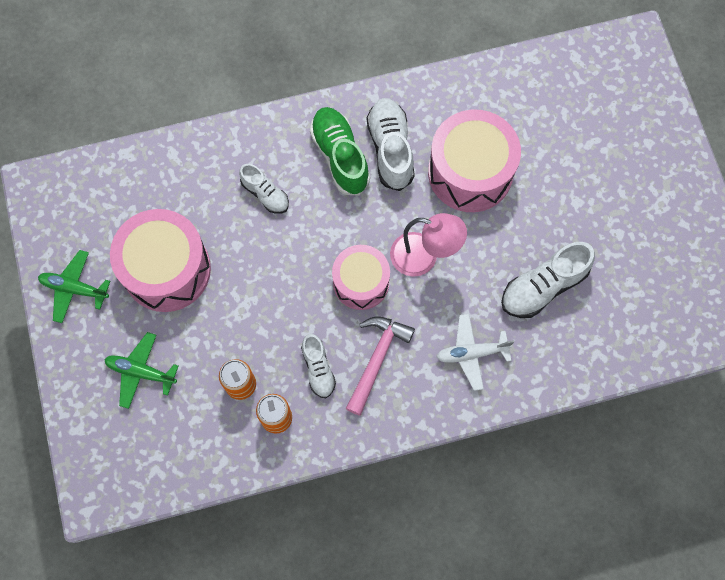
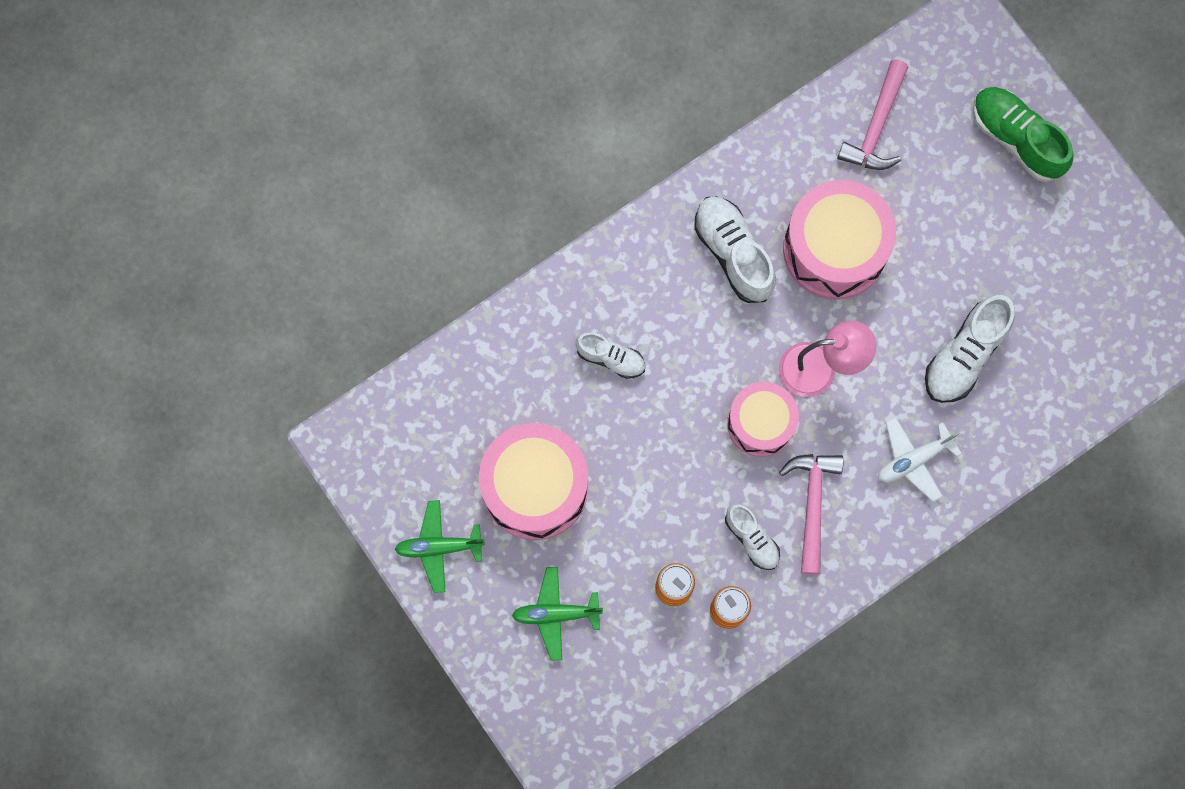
camera: 20 degrees left, 5 degrees up
(340, 156) = (678, 282): green shoe -> green shoe (1016, 138)
(537, 94) = (876, 126): none -> pink hammer

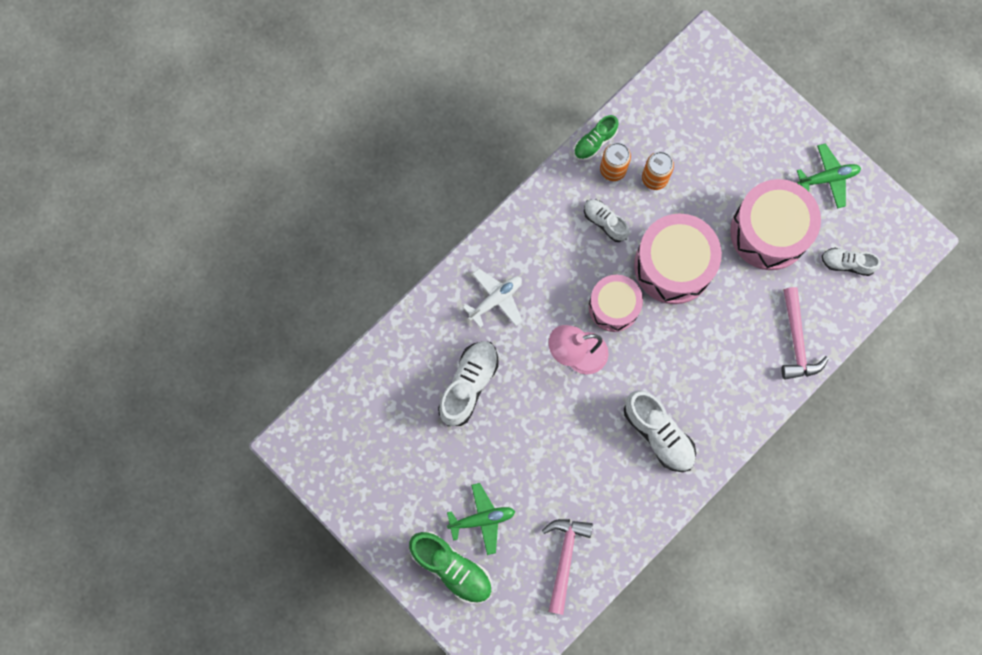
camera: 170 degrees right, 0 degrees up
(556, 614) = (734, 146): green plane -> green plane (482, 519)
(611, 358) = (735, 336): white shoe -> white shoe (847, 263)
(745, 654) = (595, 142): none -> green shoe
(812, 504) = (565, 254): pink hammer -> pink hammer (797, 341)
(834, 249) = (581, 451): pink drum -> pink drum (673, 265)

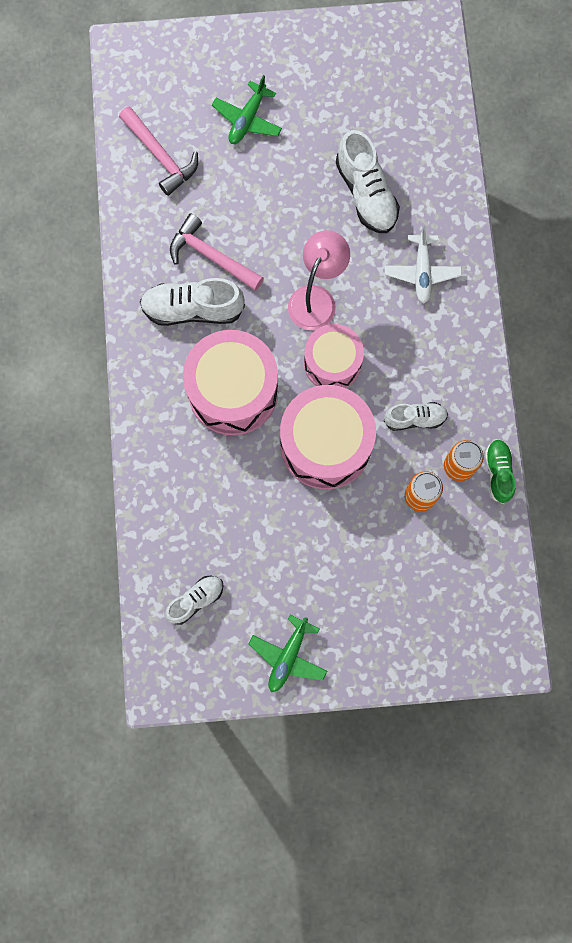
camera: 130 degrees right, 0 degrees up
(451, 568) = (230, 69): green shoe -> none
(769, 232) = (284, 556): pink drum -> pink drum (233, 391)
(797, 341) = (167, 492): pink hammer -> pink hammer (211, 256)

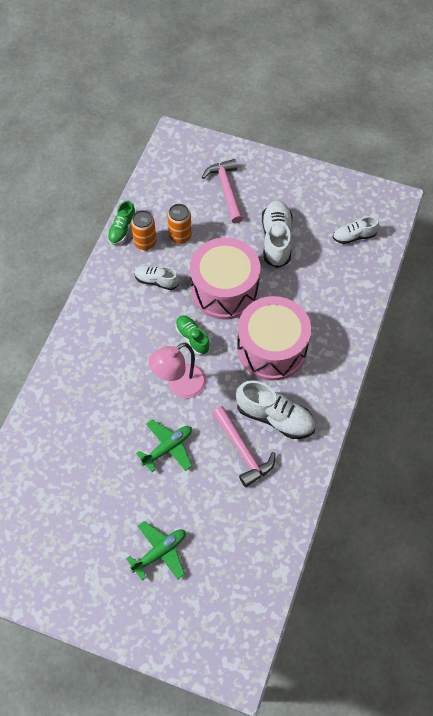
camera: 155 degrees left, 15 degrees down
(161, 156) = (246, 552): pink hammer -> pink hammer (226, 190)
(288, 656) = (309, 186): green plane -> green plane (167, 448)
(332, 363) = (192, 338): pink drum -> green shoe
(366, 194) = (100, 447): white shoe -> white shoe (276, 239)
(422, 272) = (94, 372): white plane -> none

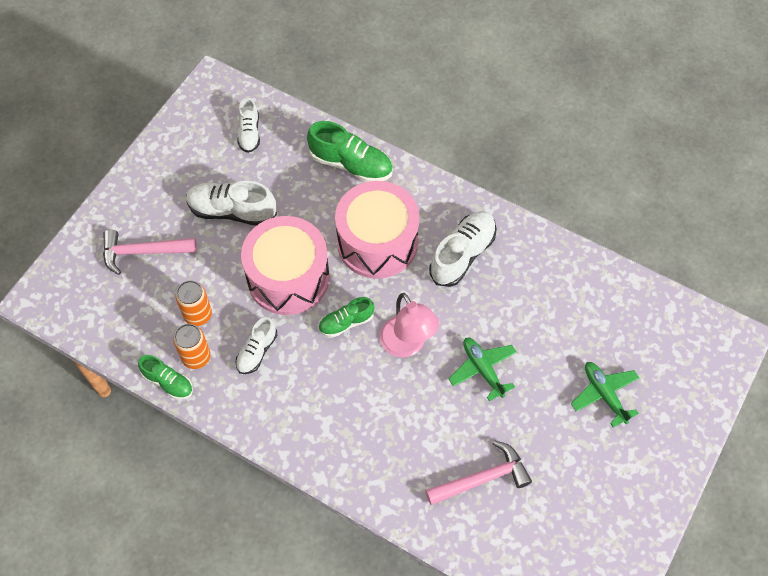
camera: 80 degrees left, 0 degrees up
(243, 451) = (497, 293): pink hammer -> pink hammer (482, 478)
(344, 316) = (351, 164): none -> green shoe

